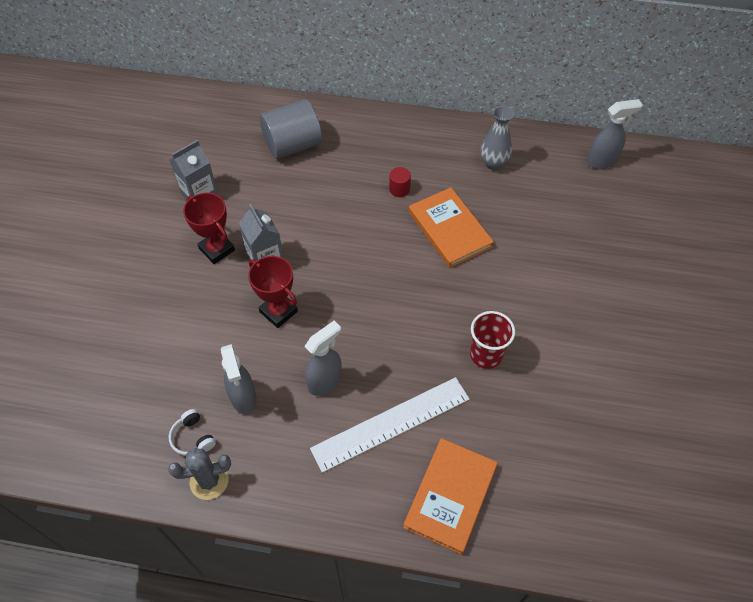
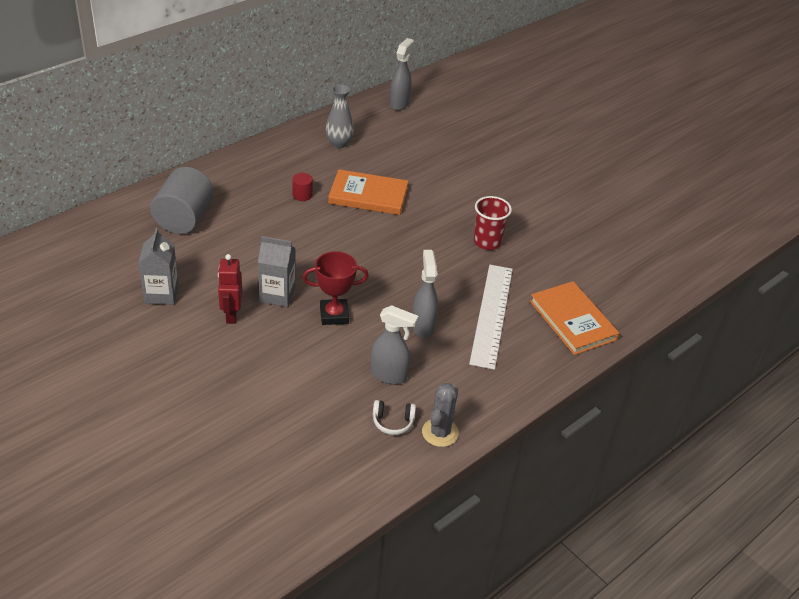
camera: 55 degrees left, 15 degrees down
(217, 249) = (231, 315): red trophy -> red robot

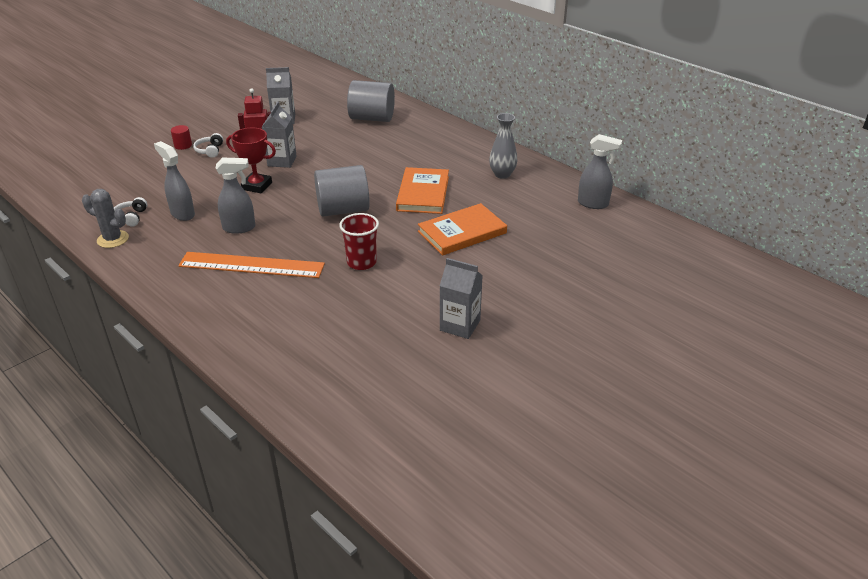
camera: 90 degrees right, 5 degrees down
(233, 361) = (210, 150): none -> white headphones
(302, 195) = (415, 162): red cylinder -> red cylinder (183, 145)
(334, 315) = (257, 186): red trophy -> red trophy turned 60 degrees counterclockwise
(389, 375) = (182, 214): grey spray bottle -> grey spray bottle turned 120 degrees clockwise
(394, 250) = (343, 210): none -> grey cylinder
(491, 315) = (251, 265): white ruler -> orange ruler
(572, 195) = (460, 325): none -> grey carton
(572, 320) = (239, 317): orange book -> orange book (462, 232)

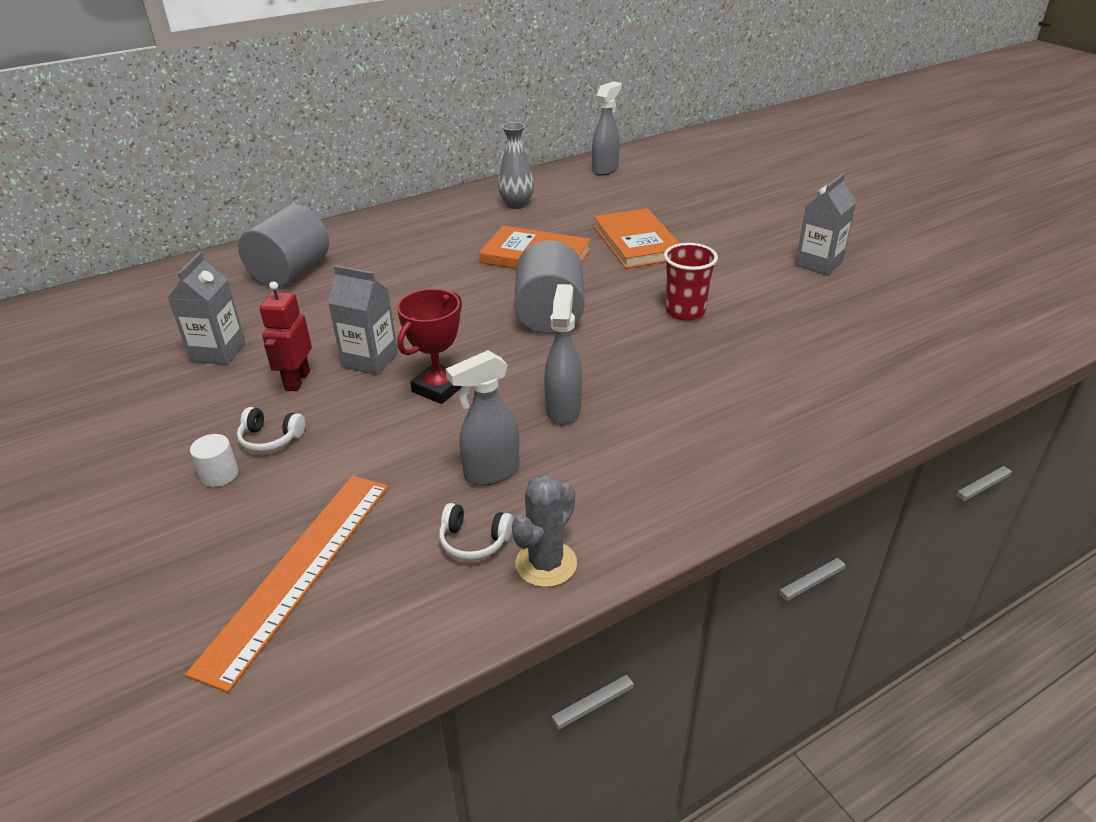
camera: 75 degrees left, 0 degrees up
(183, 145) = (219, 474): red cylinder -> white cylinder
(251, 265) = (671, 400): orange ruler -> orange ruler (298, 571)

